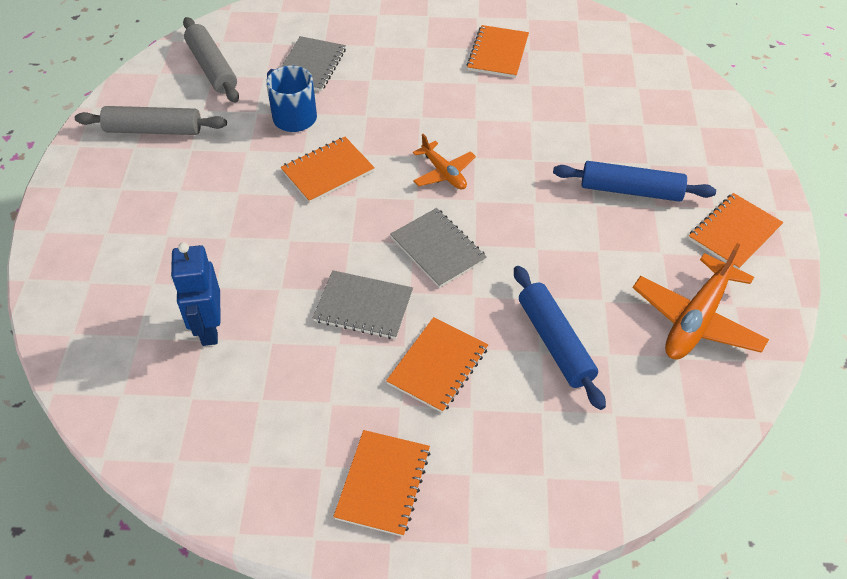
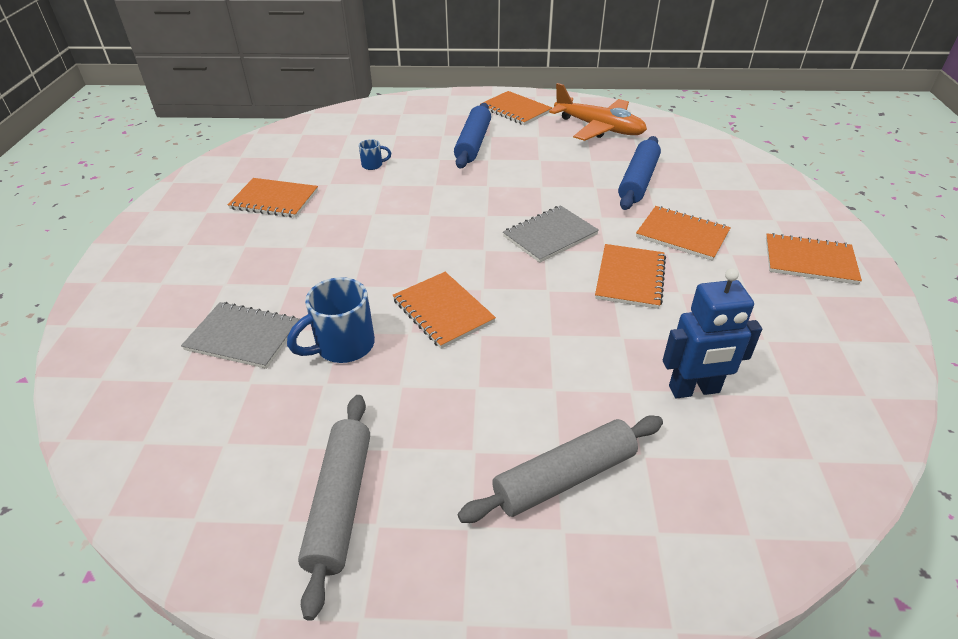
camera: 90 degrees left, 10 degrees down
(212, 68) = (207, 445): grey rolling pin -> grey rolling pin (564, 477)
(363, 306) = (630, 278): grey notebook -> orange notebook
(443, 173) = (449, 232): orange plane -> none
(555, 342) = (638, 181): blue rolling pin -> blue rolling pin turned 45 degrees counterclockwise
(570, 112) = (373, 165): none -> blue mug

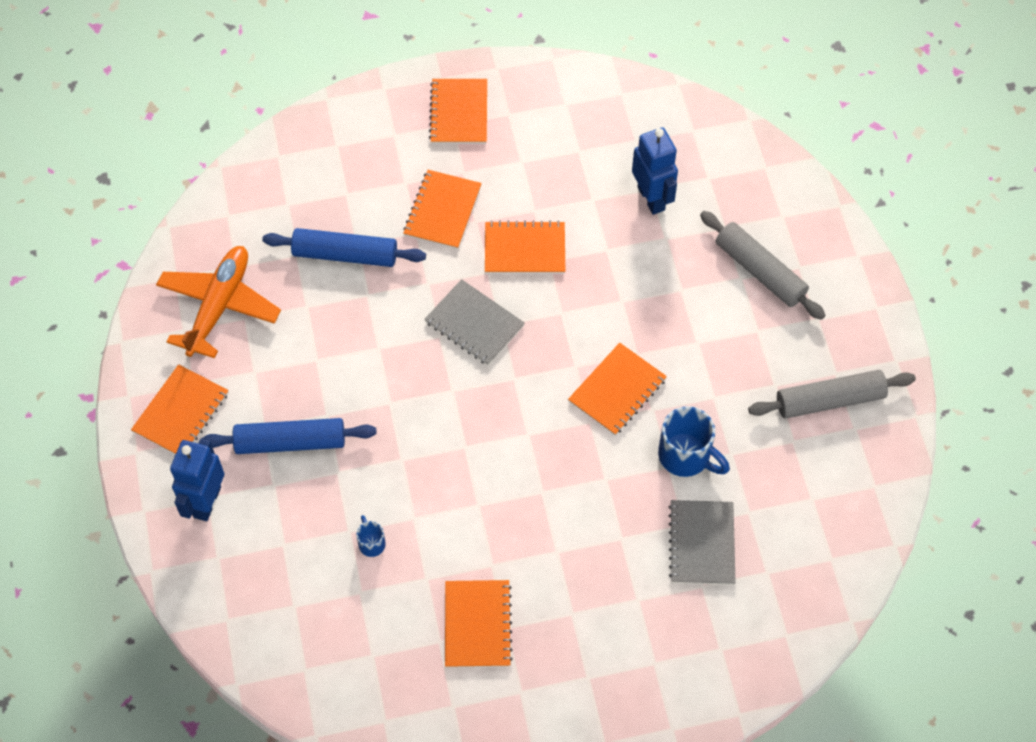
camera: 105 degrees left, 20 degrees up
(444, 113) = (206, 502): none -> blue robot

